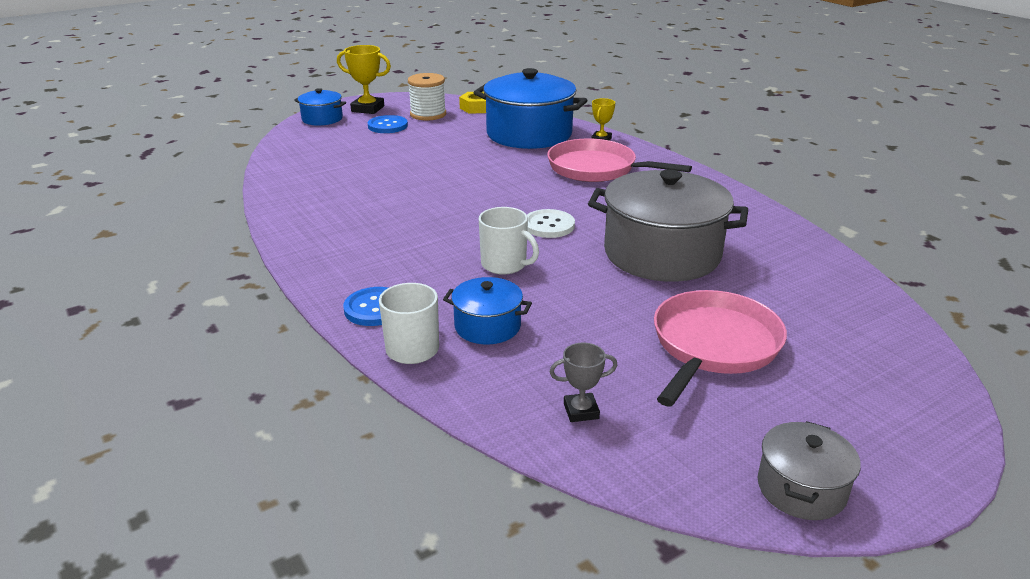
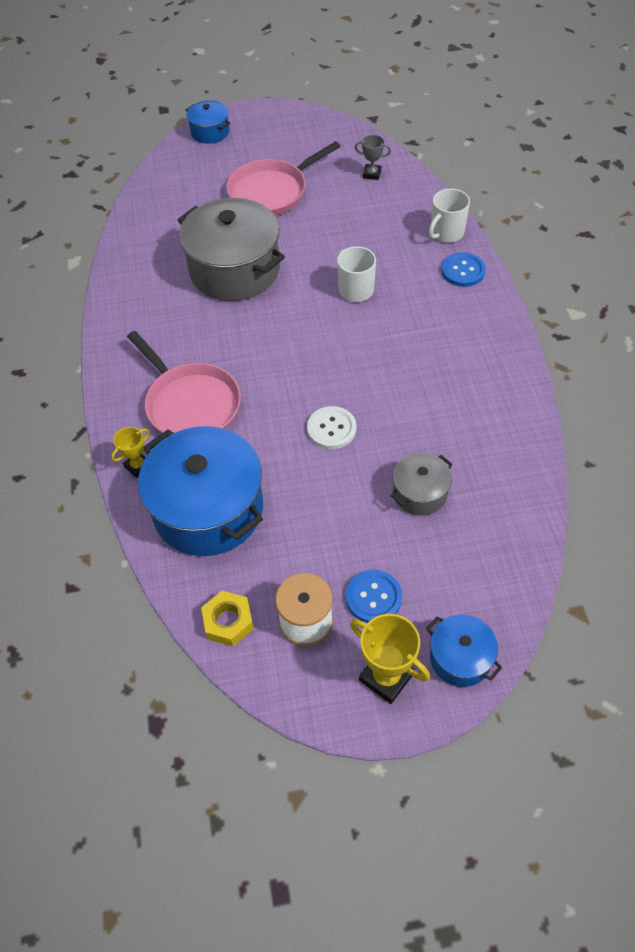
camera: 155 degrees left, 25 degrees up
(487, 326) = (394, 238): blue pot -> blue pot (210, 132)
(549, 225) = (295, 326): white button -> white button (331, 429)
(801, 489) = (301, 121): grey pot -> grey pot (420, 493)

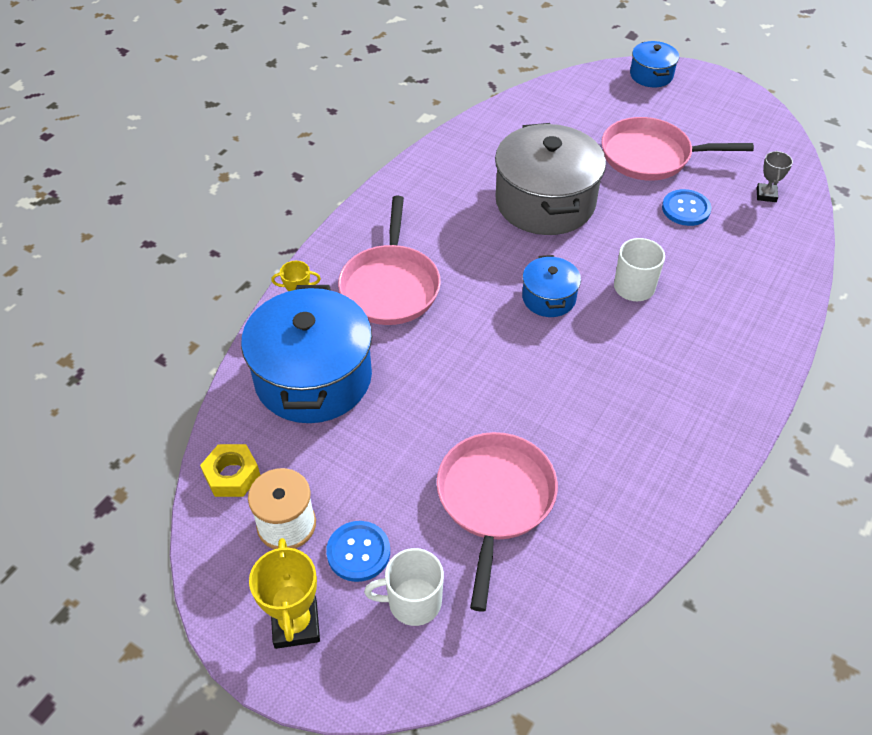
camera: 40 degrees right, 5 degrees down
(331, 429) = (480, 388): white button -> none
(372, 174) = (766, 195): grey trophy -> grey trophy turned 45 degrees clockwise
(420, 493) = (495, 500): grey pot -> pink pan
(446, 233) = (783, 292): white mug -> white mug (413, 602)
(460, 658) = (371, 665): blue pot -> blue pot (549, 298)
(463, 271) = (760, 337): blue button -> blue button (686, 209)

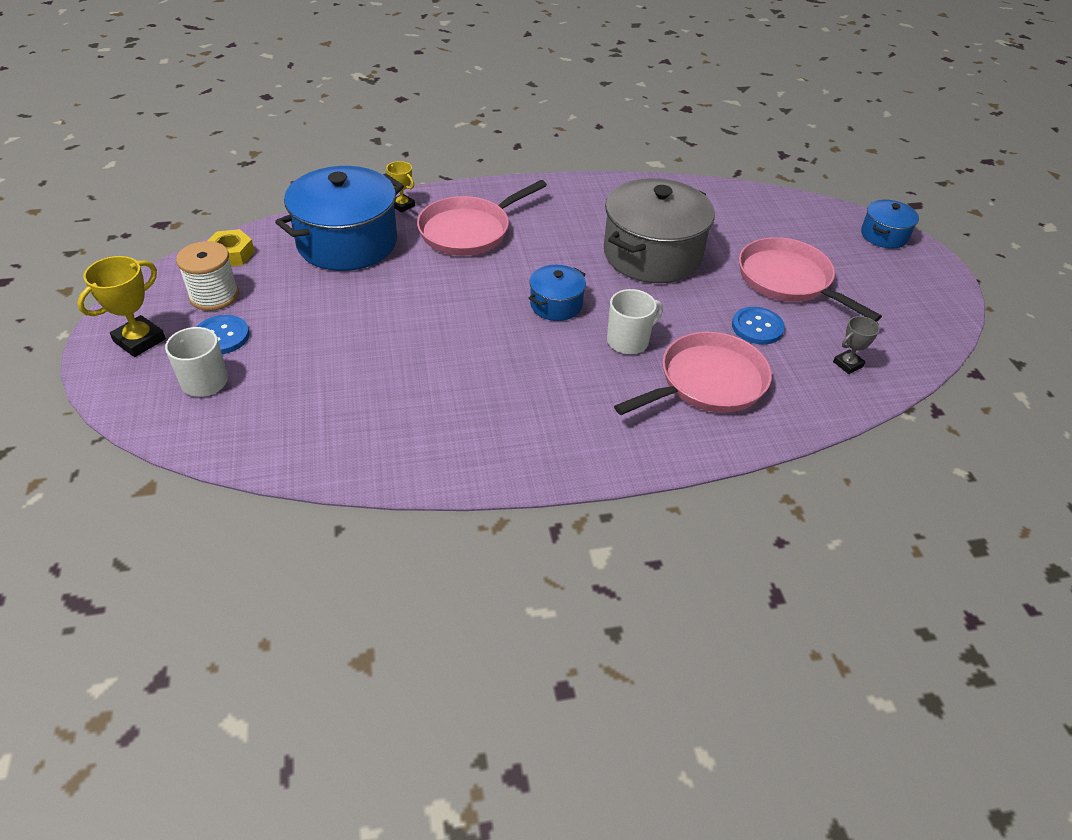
camera: 45 degrees right, 5 degrees down
(495, 500) = (330, 375): pink pan -> pink pan (707, 382)

